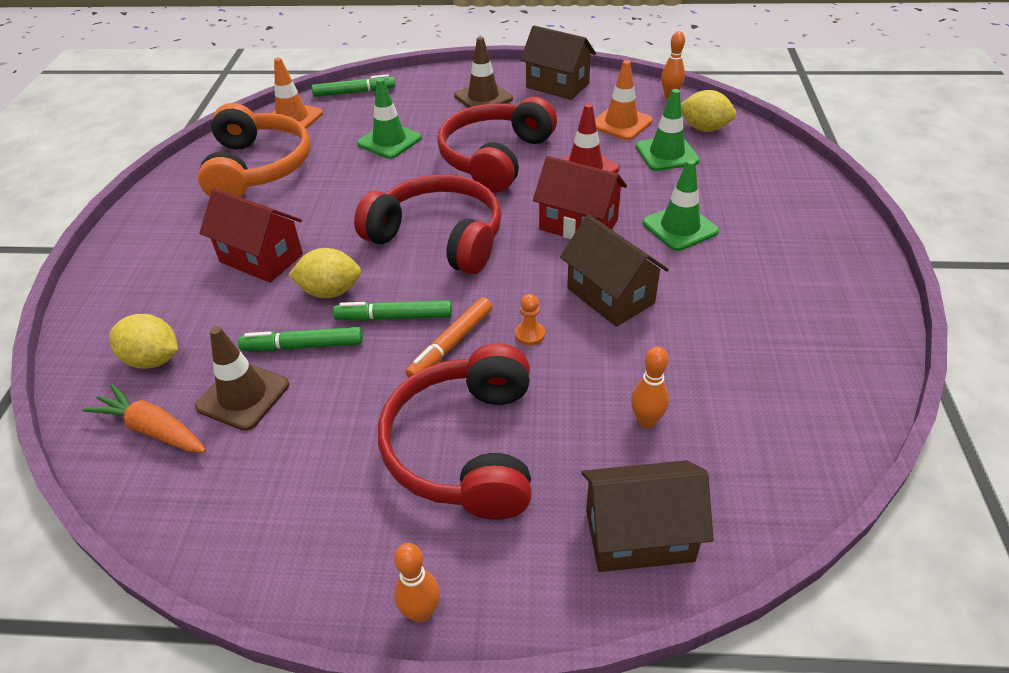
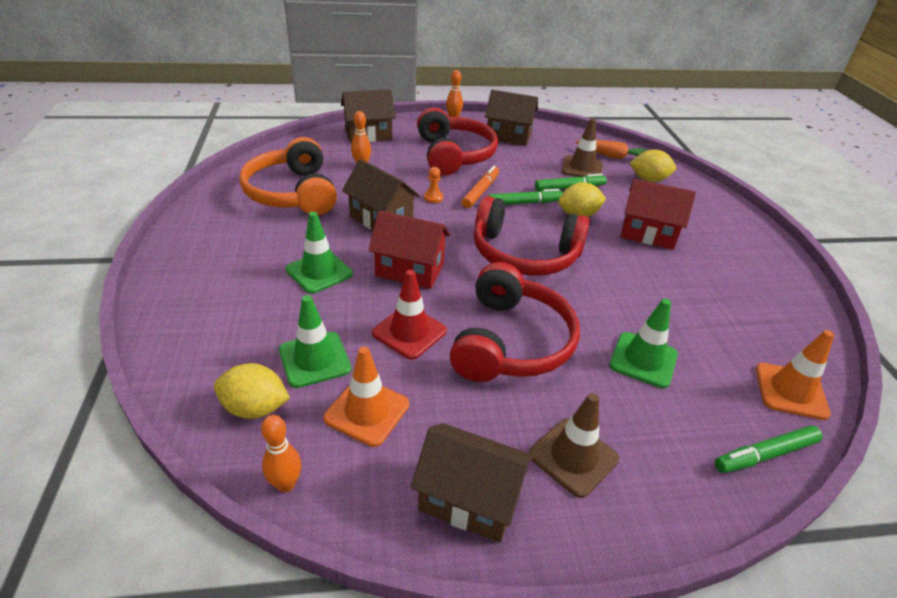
camera: 165 degrees right, 5 degrees down
(257, 167) = (746, 315): orange headphones -> orange headphones (293, 193)
(321, 516) = (508, 136): none -> brown house

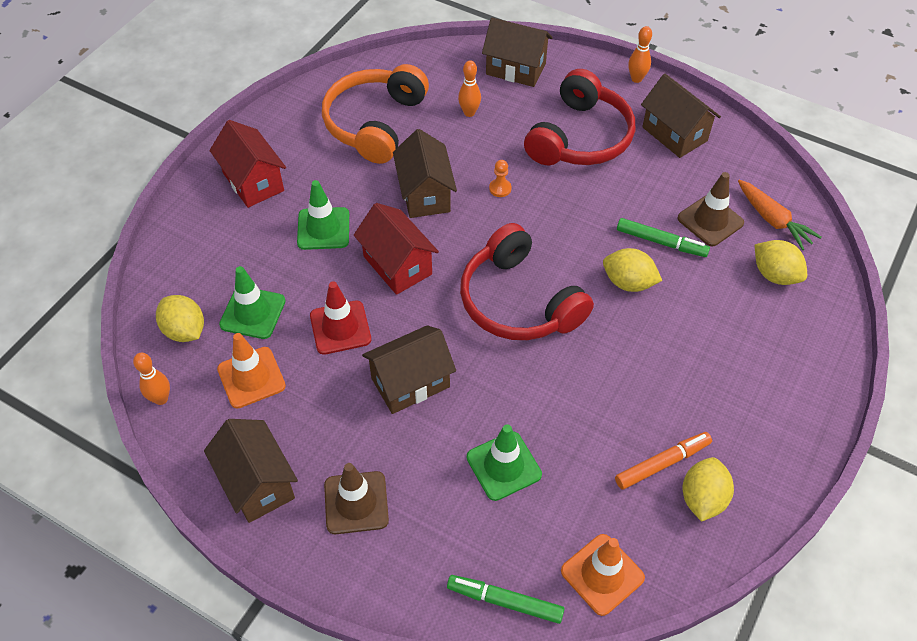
camera: 40 degrees right, 15 degrees up
(480, 191) = (556, 202): orange marker -> orange marker (662, 463)
(510, 342) = (410, 383): red headphones -> brown house
(524, 203) = (587, 239): green marker -> none
(648, 234) = (678, 344): red house -> red house (253, 182)
(774, 309) = (702, 498): none -> yellow lemon

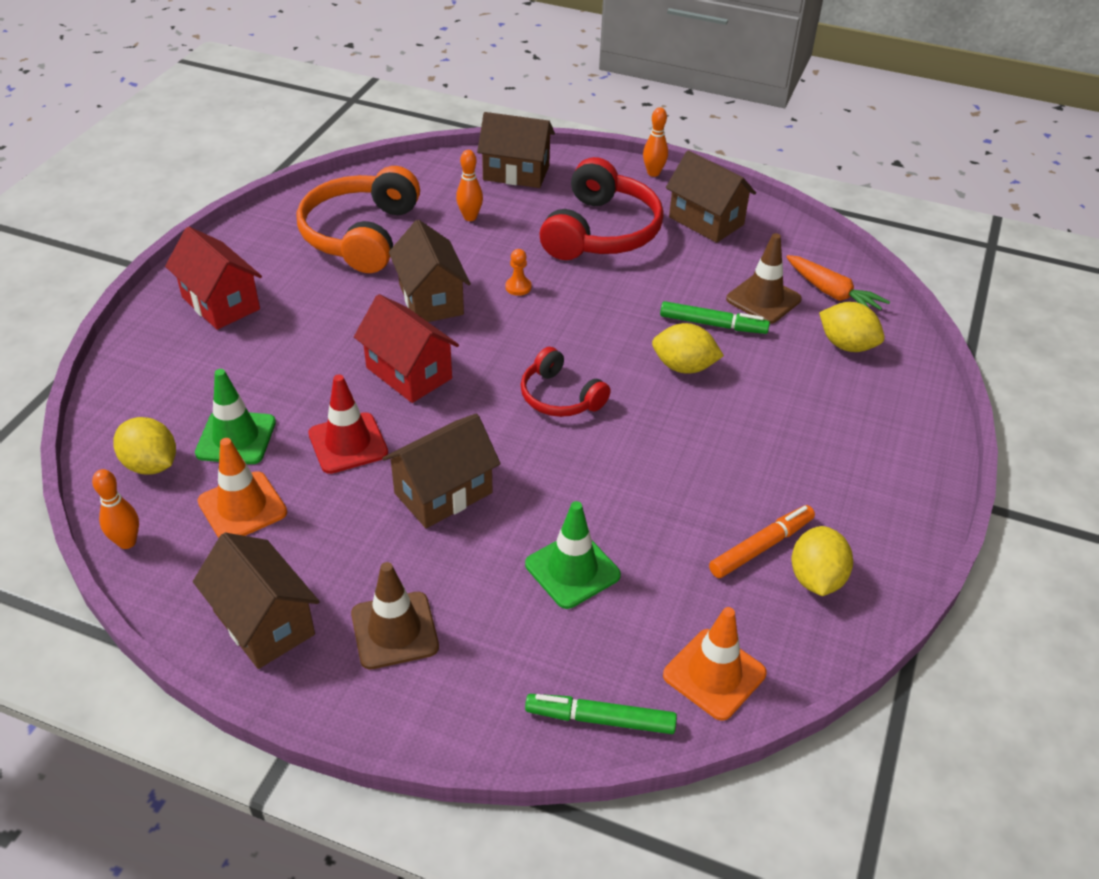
camera: 10 degrees left, 10 degrees down
(323, 229) = (313, 343): green traffic cone -> none
(519, 301) = (560, 397): red headphones -> red headphones, size x0.56

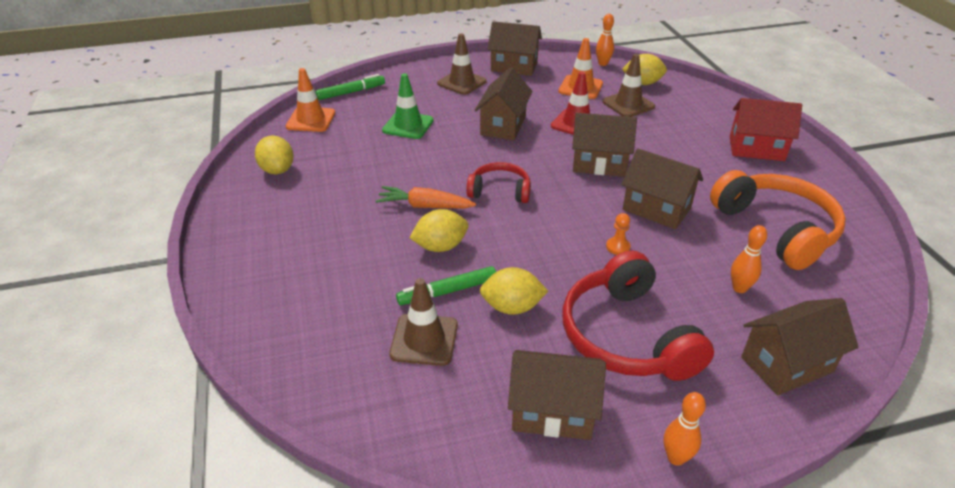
camera: 145 degrees right, 5 degrees down
(236, 438) = (628, 104): green traffic cone -> brown traffic cone
(409, 373) = (599, 164): red house -> brown house
(761, 547) = (316, 171): orange marker -> none
(832, 293) = (364, 383): orange carrot -> orange carrot (425, 206)
(846, 345) = (324, 329): yellow lemon -> yellow lemon (512, 307)

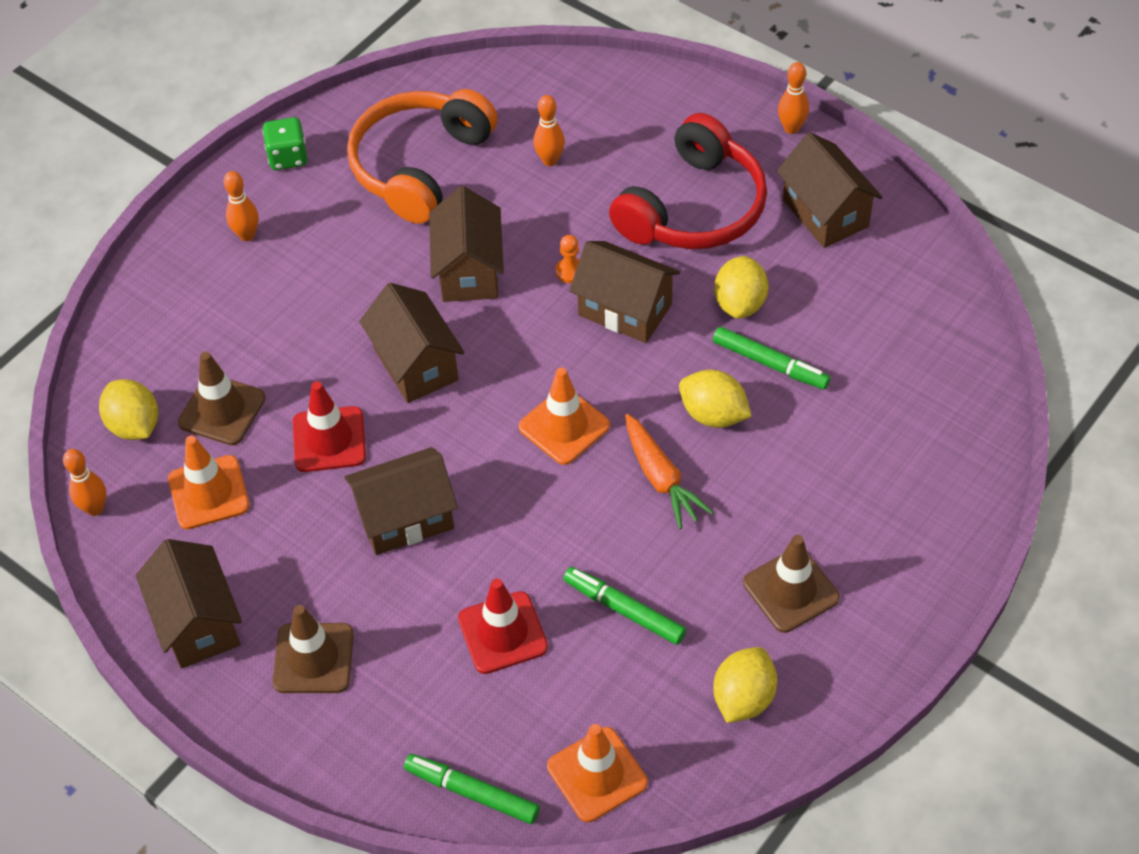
camera: 125 degrees left, 15 degrees up
(370, 160) = (624, 610): none -> green marker
(408, 125) = (502, 633): green traffic cone -> red traffic cone
(424, 340) = (844, 340): brown traffic cone -> brown traffic cone (791, 590)
(500, 191) = (564, 426): red headphones -> orange traffic cone
(512, 307) = (740, 303): yellow lemon -> yellow lemon turned 45 degrees clockwise
(756, 148) = (247, 235): red house -> orange bowling pin
(786, 364) = (626, 101): brown house -> brown house (625, 310)
(822, 183) = (288, 157): none -> green dice

